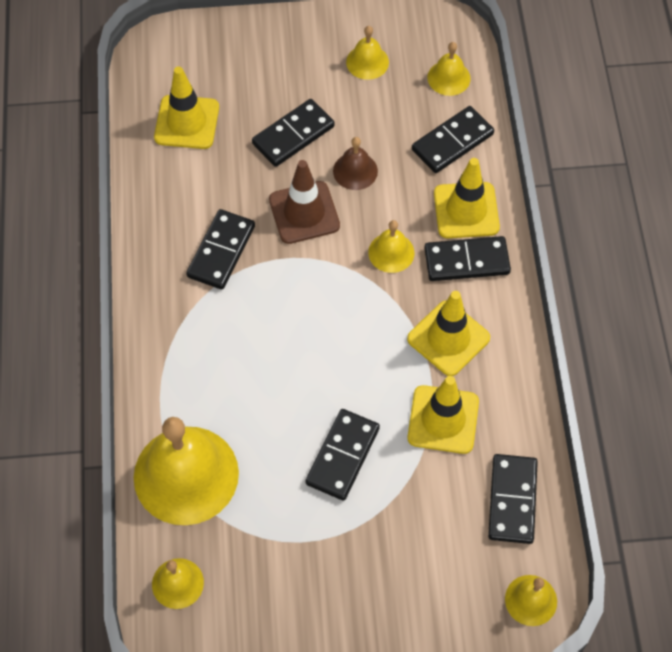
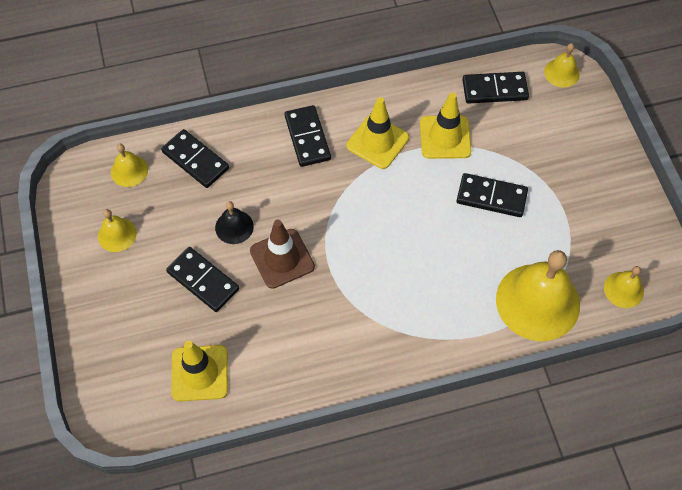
camera: 100 degrees left, 0 degrees up
(221, 251) = (331, 316): black domino -> none
(355, 171) = (234, 227): brown bell -> black bell
(391, 252) = (309, 189): yellow bell -> none
(466, 210) = (261, 143): yellow traffic cone -> none

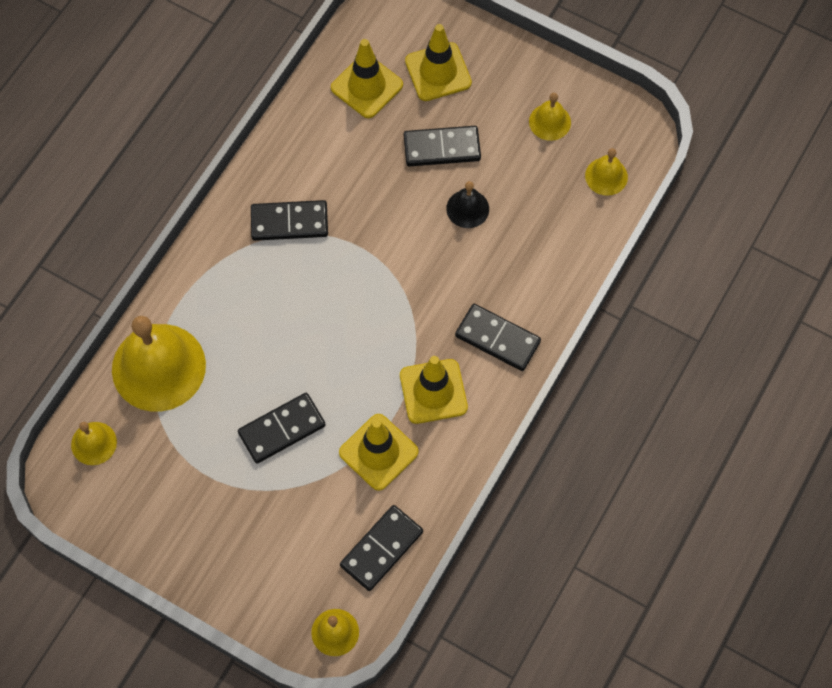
camera: 135 degrees right, 5 degrees up
(141, 337) = (438, 72): none -> yellow traffic cone
(195, 160) = (565, 233): black domino -> black domino (289, 222)
(282, 258) = (401, 218): brown traffic cone -> none

